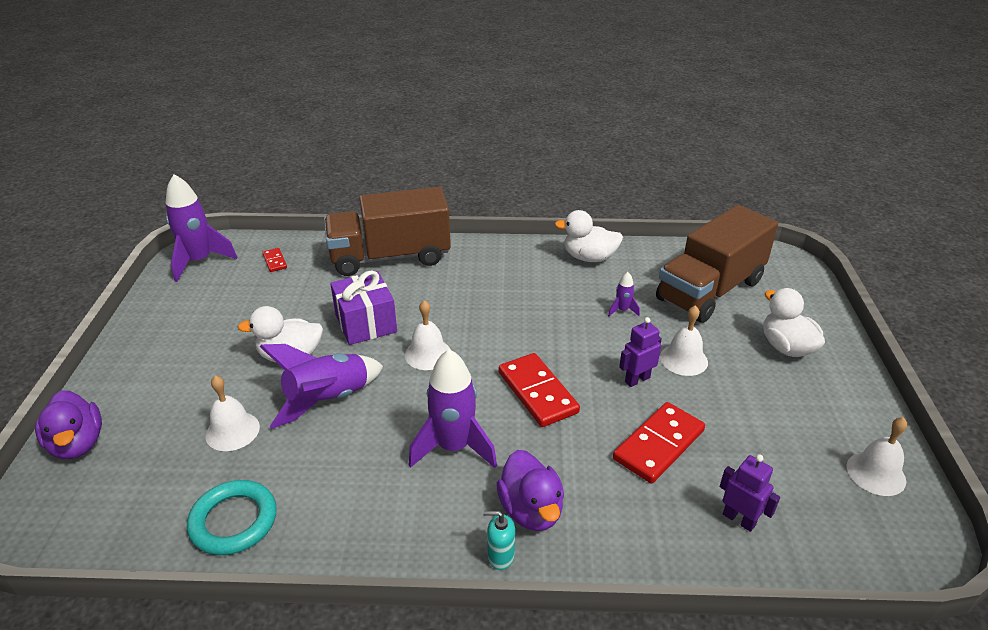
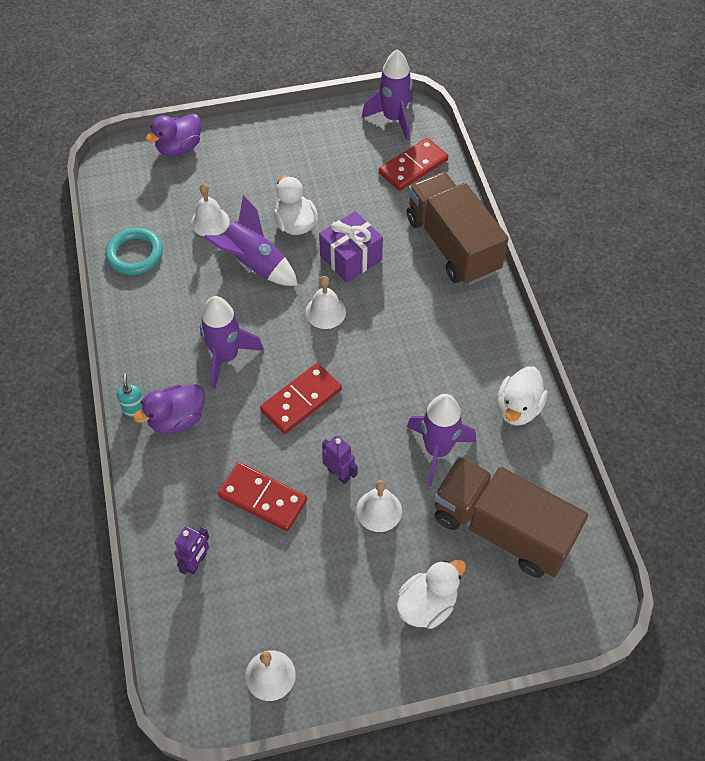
camera: 75 degrees right, 20 degrees up
(275, 261) = (413, 167): red domino -> red domino, size x2.07
(589, 257) = (518, 408): white duck -> white duck turned 150 degrees counterclockwise
(622, 310) = (437, 450): purple rocket -> purple rocket, size x2.24

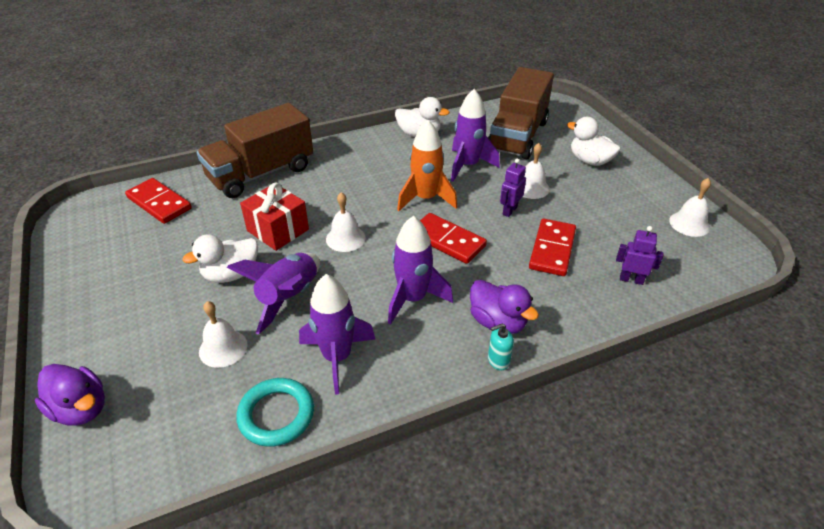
camera: 100 degrees left, 15 degrees down
(351, 258) = (278, 230): purple gift -> red gift
(378, 393) = (426, 199): none -> orange rocket
(393, 119) = (84, 222): purple rocket -> purple rocket (337, 357)

